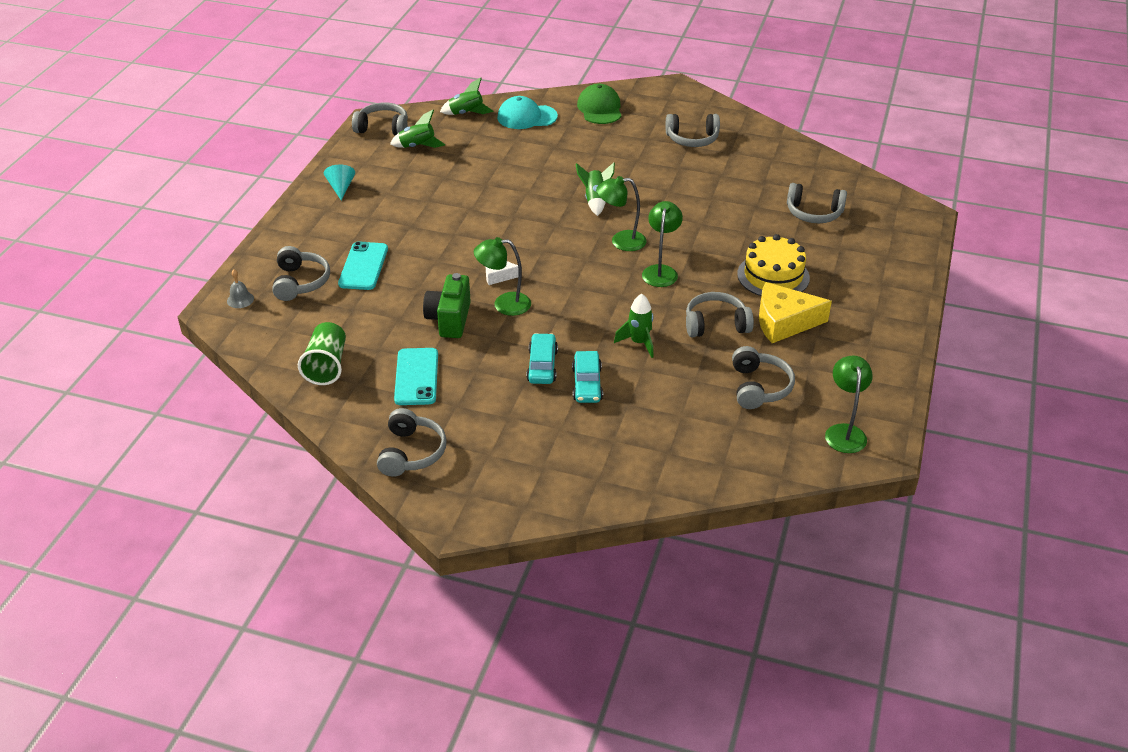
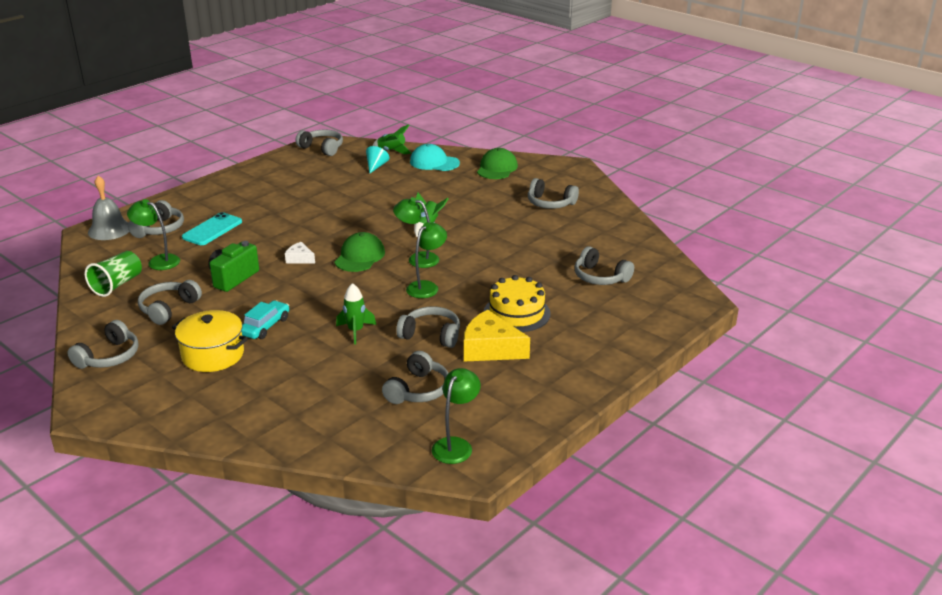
camera: 25 degrees right, 10 degrees down
(240, 299) = (109, 230): grey bell -> grey bell, size x1.97
(341, 188) = (252, 178): turquoise cone -> turquoise cone (376, 166)
(416, 377) = (168, 309): turquoise phone -> grey headphones
(417, 146) = (333, 164): green rocket -> none
(504, 304) = (283, 278): green lamp -> green lamp (158, 261)
(521, 415) = (213, 355): none -> yellow pot
(559, 255) = (359, 256): none -> green cap
(587, 384) = (284, 348): turquoise car -> none

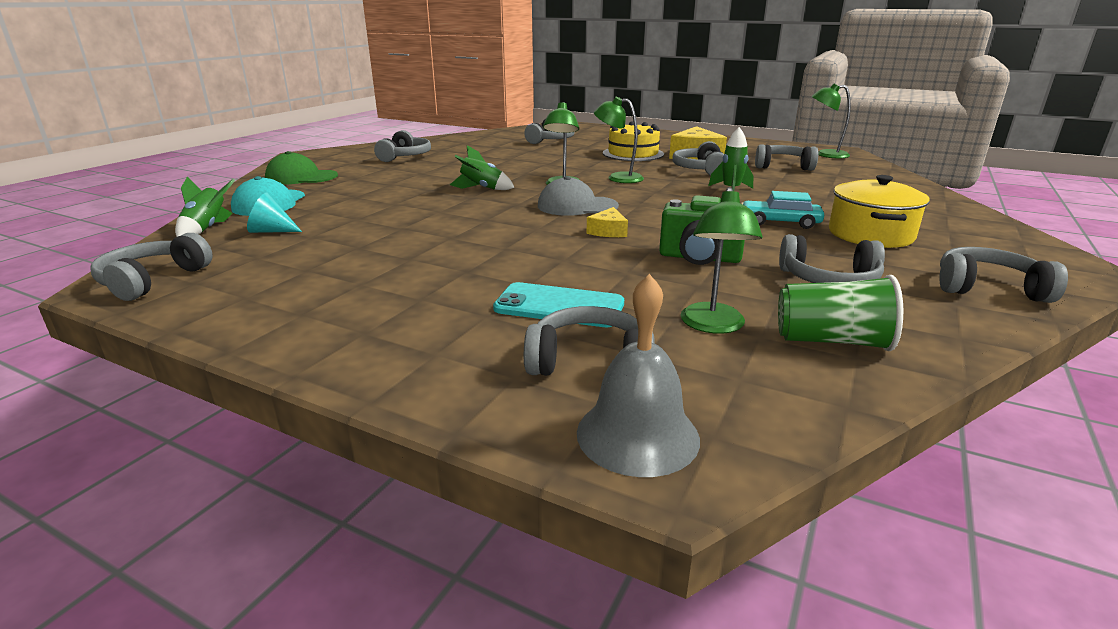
camera: 105 degrees left, 5 degrees down
(300, 259) = (608, 231): white cheese -> yellow cheese
(359, 256) = (577, 206): green cap -> grey cap

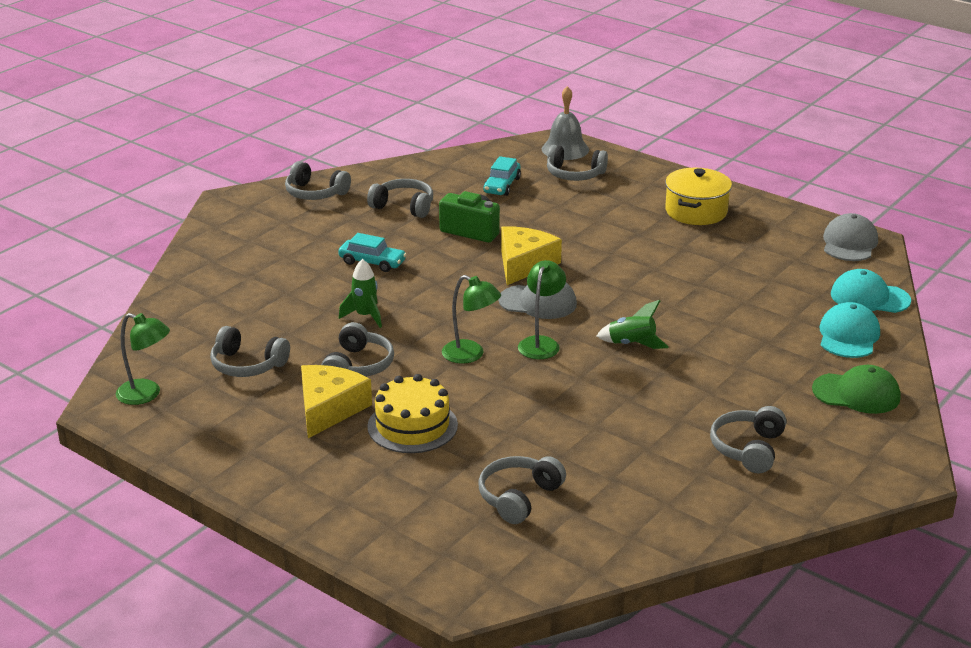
camera: 170 degrees left, 5 degrees up
(153, 280) = (849, 243): grey headphones -> grey cap
(207, 229) = (869, 297): green rocket -> turquoise cap
(271, 231) = (810, 289): turquoise cone -> none
(559, 306) = (582, 203): turquoise phone -> none
(608, 231) = (524, 264): yellow cheese -> yellow cheese, size x1.93
(712, 326) = (502, 185): green lamp -> turquoise car
(832, 341) = (448, 173): green cup -> none
(870, 235) = (318, 242): yellow pot -> yellow pot (696, 211)

